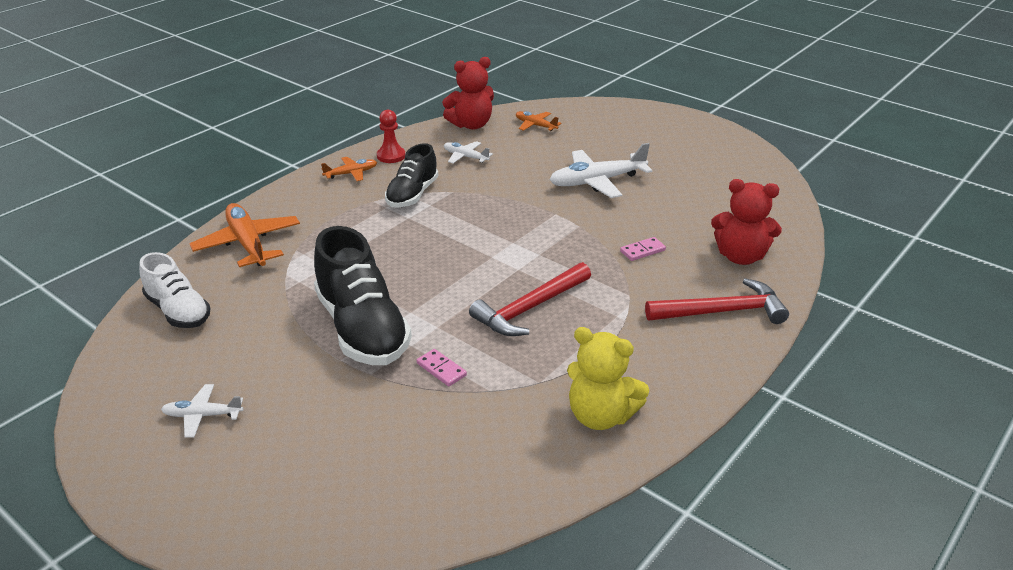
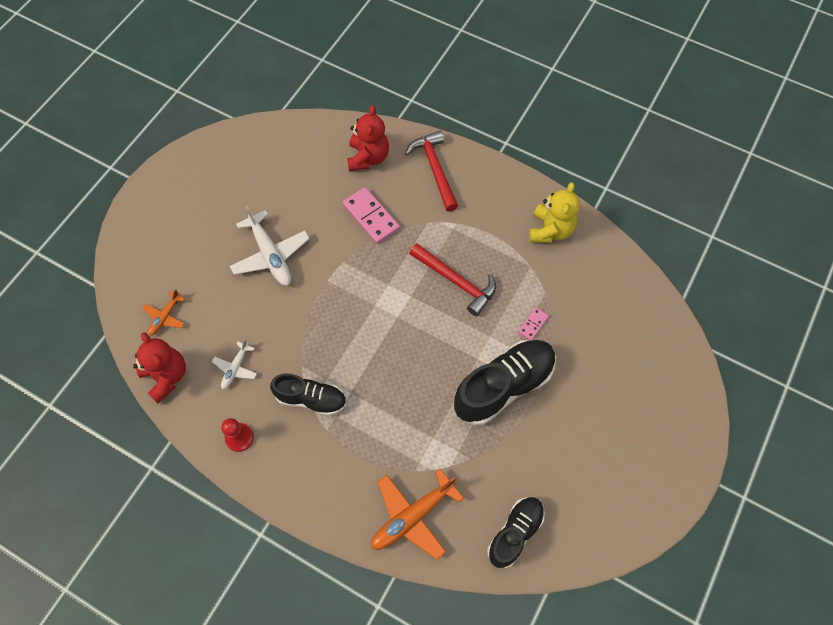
camera: 100 degrees left, 30 degrees up
(178, 311) = (515, 533): white shoe -> black shoe
(202, 415) = (616, 461): white plane -> none
(351, 173) = (278, 465): orange plane -> none
(642, 251) = (371, 217): pink domino -> pink domino, size x1.90

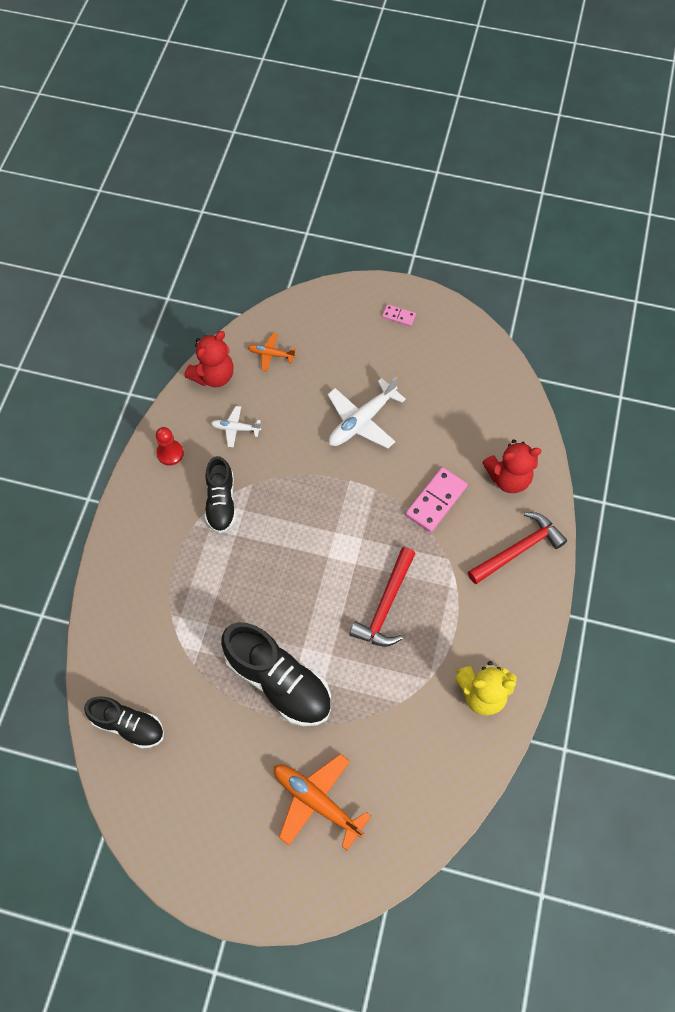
camera: 75 degrees right, 0 degrees up
(412, 516) = (126, 624): orange plane -> orange plane (316, 801)
(533, 324) = (358, 697): pink domino -> pink domino (398, 316)

